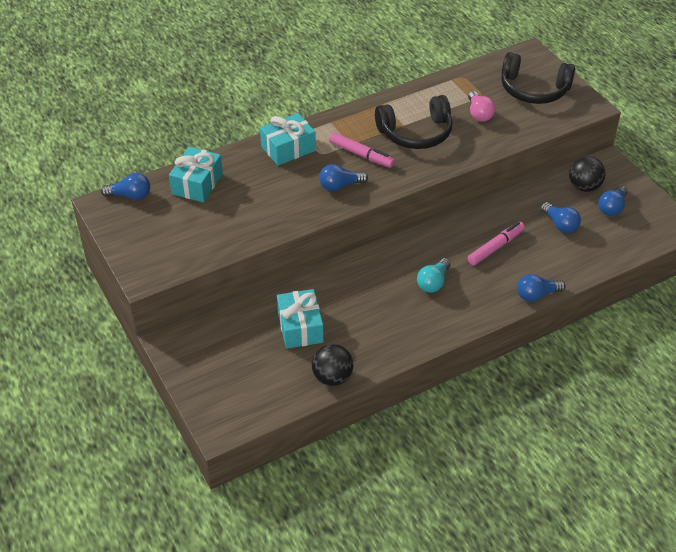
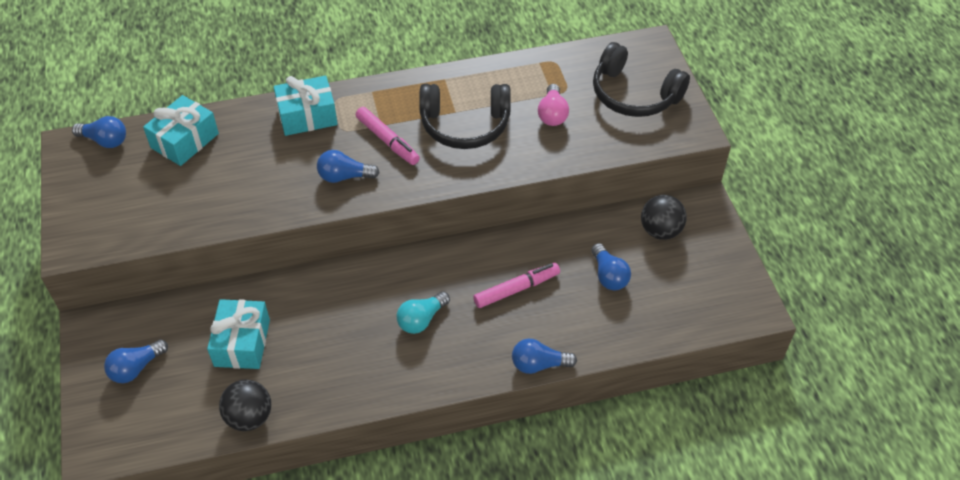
camera: 15 degrees right, 5 degrees up
(612, 208) = (683, 266): blue light bulb -> blue light bulb (136, 368)

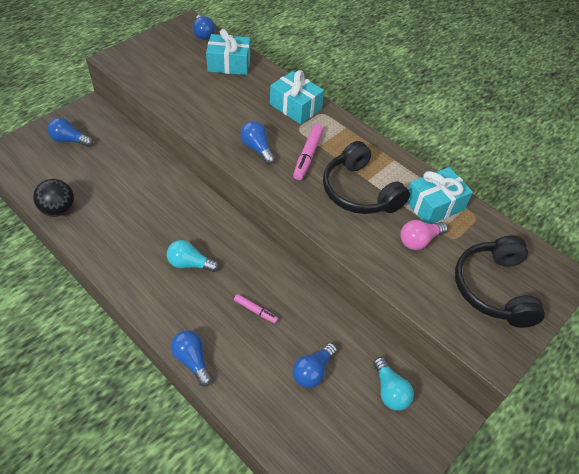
camera: 55 degrees right, 0 degrees up
(242, 343) = (115, 178): turquoise gift -> turquoise gift (434, 205)
(516, 289) = (255, 311): pink marker -> pink marker, size x0.60
(660, 231) = (389, 391): black ball -> turquoise light bulb

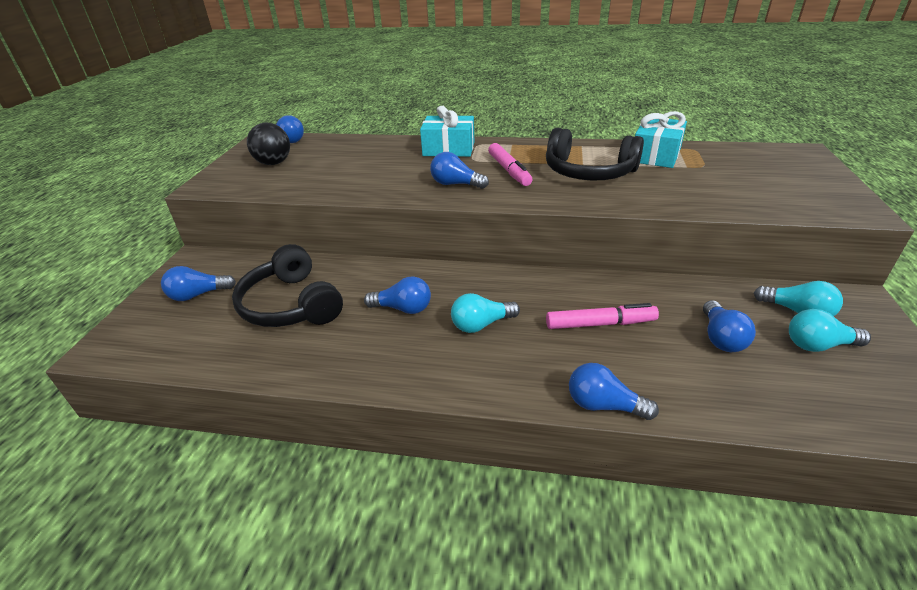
camera: 30 degrees left, 15 degrees down
(58, 209) = (255, 361): black ball -> black ball (274, 163)
(161, 222) = (403, 308): none -> blue light bulb
(229, 64) = (343, 148): turquoise gift -> none
(255, 311) = (600, 324): pink marker -> pink marker, size x1.66
(365, 419) = (818, 345): none -> turquoise light bulb
(419, 240) = (683, 178): pink light bulb -> none
(494, 288) = (781, 178): black headphones -> black headphones (291, 304)

